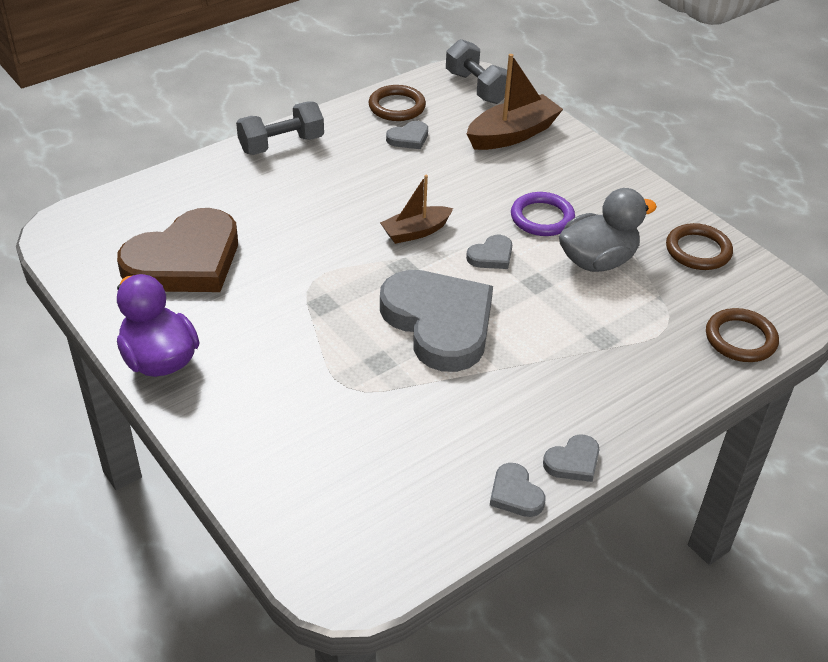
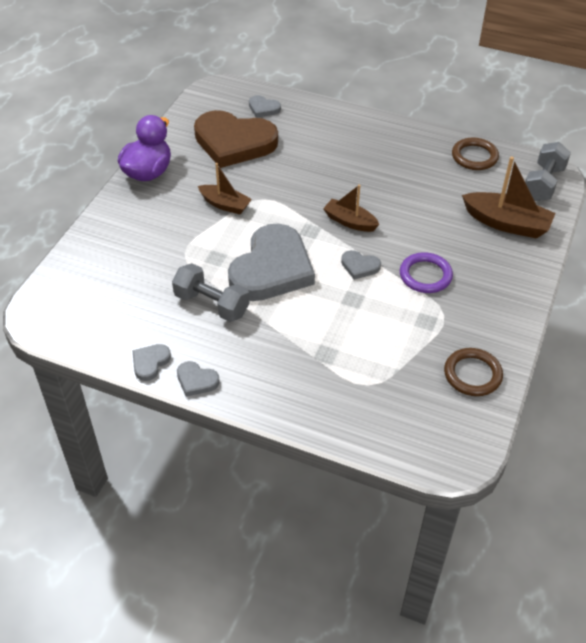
camera: 60 degrees right, 5 degrees up
(281, 144) = (377, 127): grey dumbbell -> grey dumbbell (211, 304)
(293, 315) = (225, 205): none -> brown boat
(408, 138) = (445, 177): grey heart -> grey heart (263, 108)
(597, 261) = (405, 322): grey duck -> none
(740, 339) = (391, 432): brown ring -> none

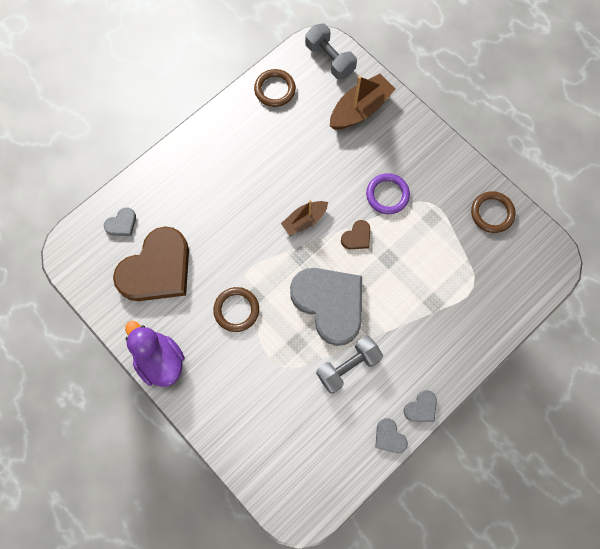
camera: 65 degrees left, 25 degrees up
(225, 205) = (236, 310): brown boat -> brown ring
(359, 266) = (357, 237): grey heart -> brown heart

